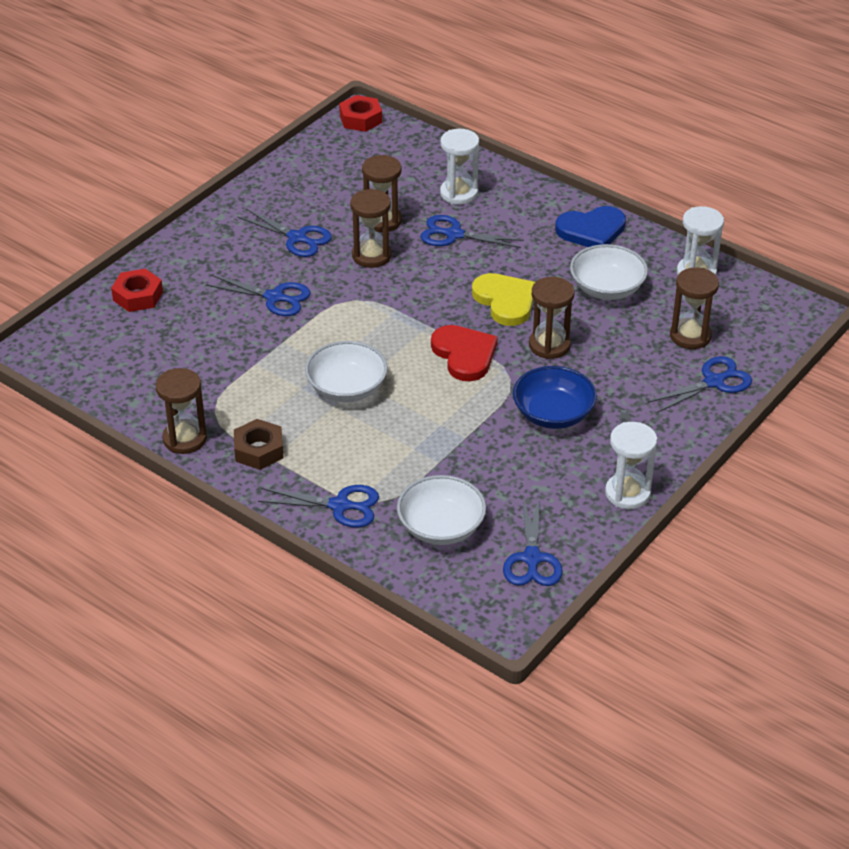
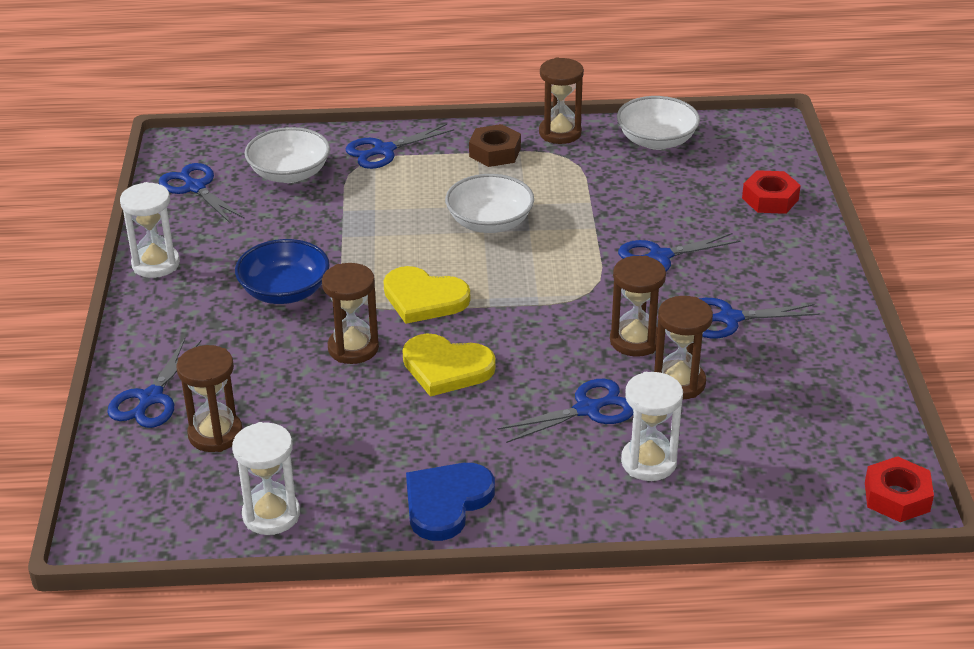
camera: 140 degrees right, 5 degrees down
(464, 355) = (424, 298): red heart -> yellow heart
(607, 288) = (356, 439): white bowl -> white bowl (656, 140)

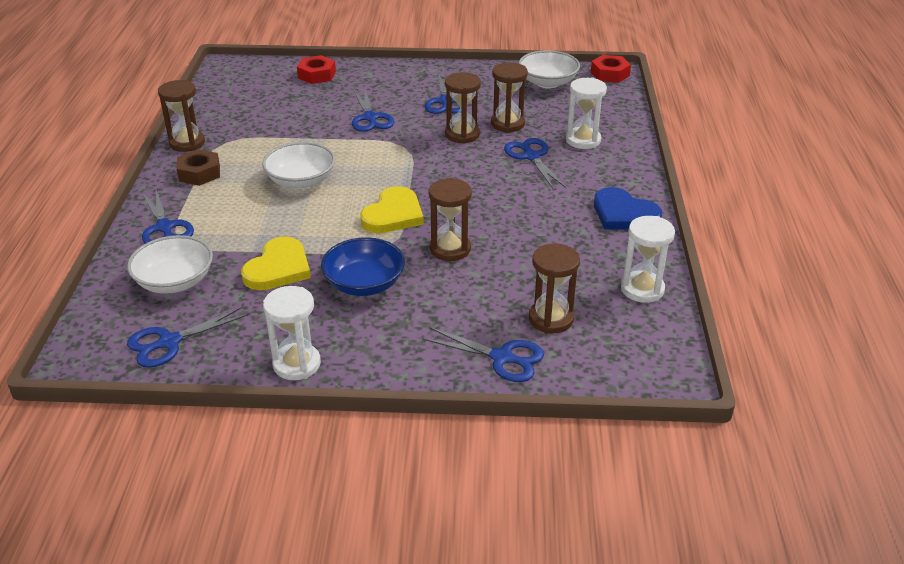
camera: 85 degrees left, 0 degrees up
(446, 368) = (480, 208): yellow heart -> yellow heart (278, 268)
(656, 140) = (221, 106): white bowl -> white bowl (548, 82)

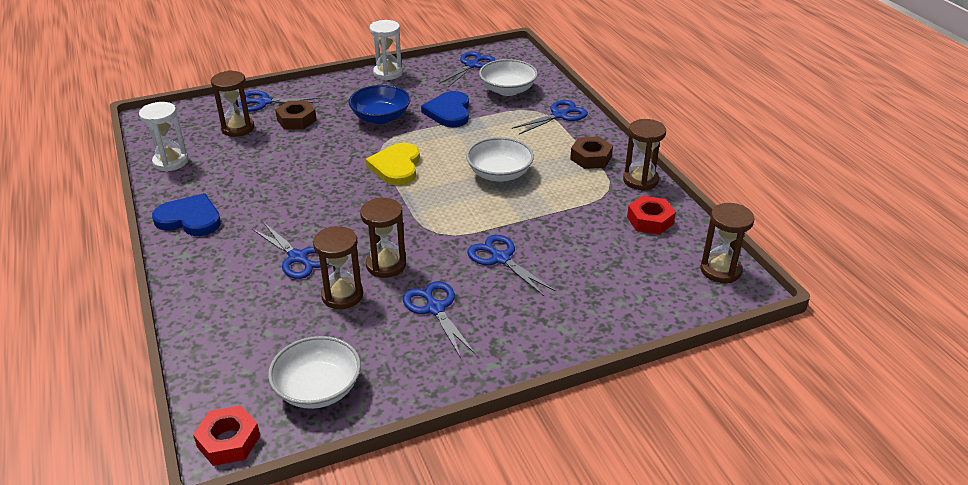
camera: 155 degrees right, 0 degrees up
(165, 227) = (559, 115): blue scissors -> blue scissors turned 105 degrees clockwise
(278, 268) = (449, 112): yellow heart -> blue heart
(317, 75) = (624, 305): red nut -> red nut (650, 220)
(450, 249) = (333, 153): brown hourglass -> brown hourglass (720, 270)
(470, 311) = (296, 120): none -> brown nut
(583, 140) = (245, 296): white hourglass -> none

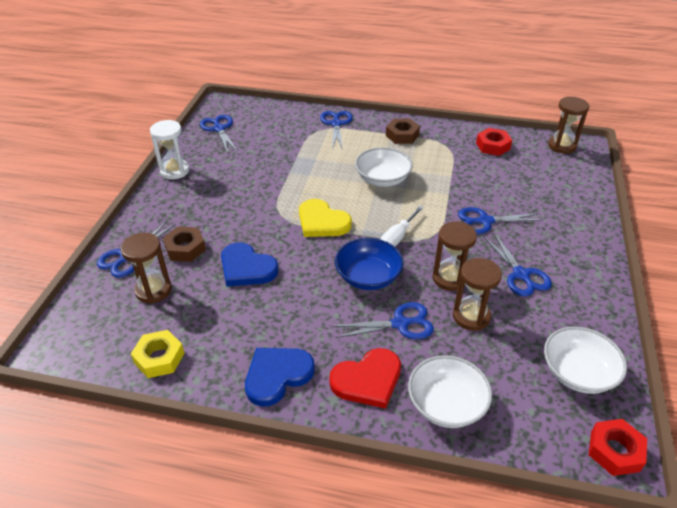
camera: 55 degrees left, 5 degrees up
(171, 162) = (159, 358): white hourglass -> yellow nut
(216, 264) = (367, 380): none -> red heart
(381, 117) = (240, 201): blue bowl -> blue bowl (368, 277)
(417, 214) = (397, 237): none -> white screwdriver
(435, 309) = (521, 274): blue scissors -> blue scissors turned 120 degrees counterclockwise
(449, 112) = (273, 166): blue heart -> blue heart (246, 268)
(508, 90) = (276, 129): white bowl -> white bowl (446, 404)
(640, 180) = (446, 129): brown hourglass -> none

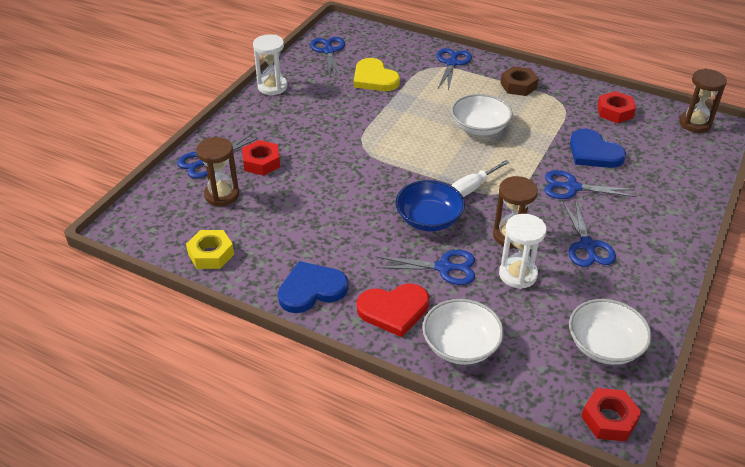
camera: 15 degrees right, 0 degrees up
(185, 248) = (261, 162): brown nut -> red nut
(246, 268) = (313, 190): blue heart -> blue heart (593, 152)
(322, 222) = (402, 160): yellow heart -> yellow heart (374, 78)
(471, 316) = (518, 275): brown hourglass -> white hourglass

